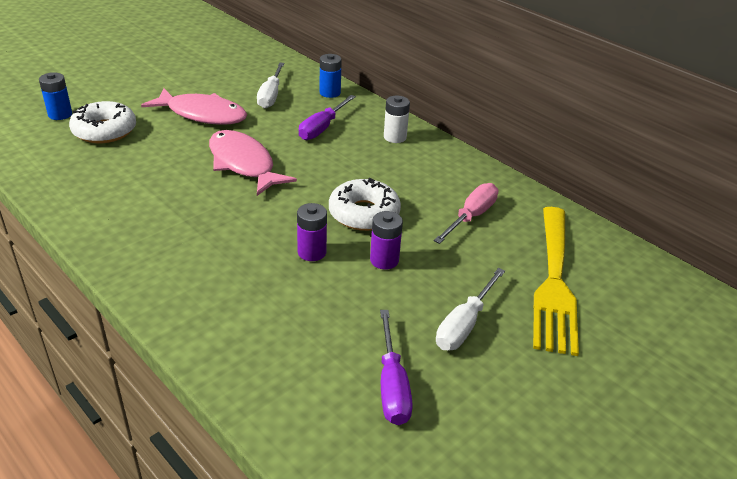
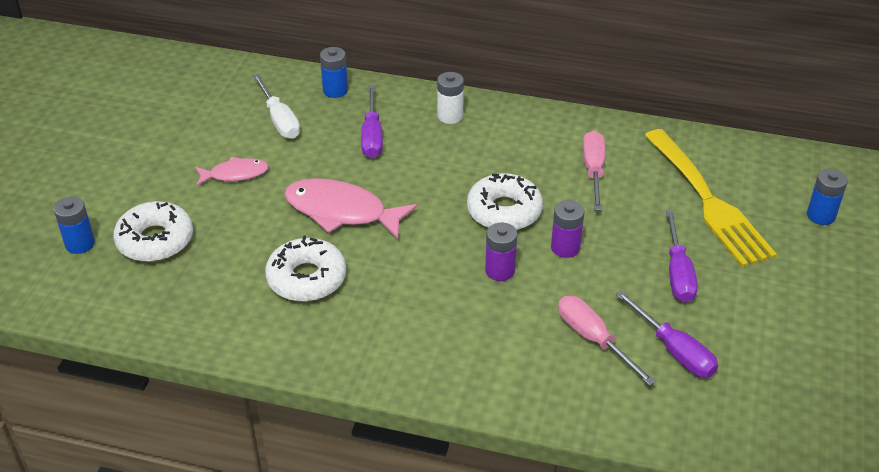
camera: 30 degrees left, 5 degrees up
(167, 194) = (306, 278): none -> white donut
(202, 114) = (235, 174): pink fish -> pink fish, size x0.57
(329, 339) = (593, 339): none -> pink screwdriver
(464, 324) = (678, 273): white screwdriver -> purple screwdriver
(662, 343) = (821, 215): none -> blue battery

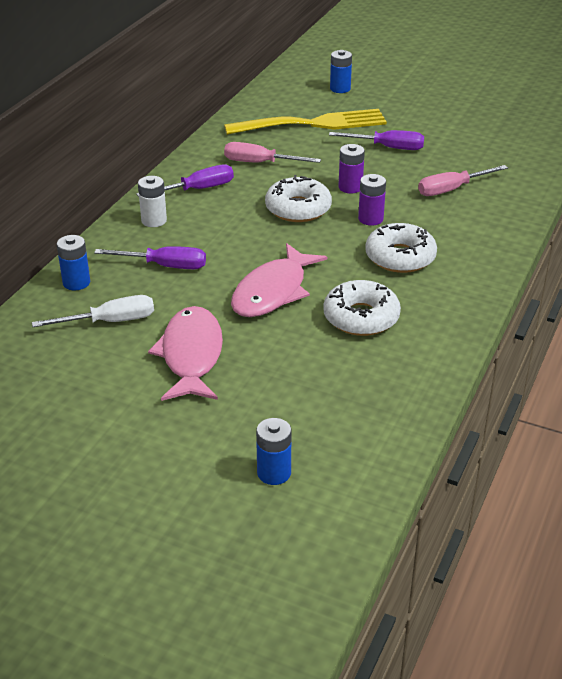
camera: 80 degrees left, 5 degrees down
(155, 240) = (283, 414): white donut -> white donut (400, 257)
(235, 174) = (191, 355): pink fish -> pink fish, size x1.76
(674, 350) = (465, 161): purple screwdriver -> purple screwdriver (197, 189)

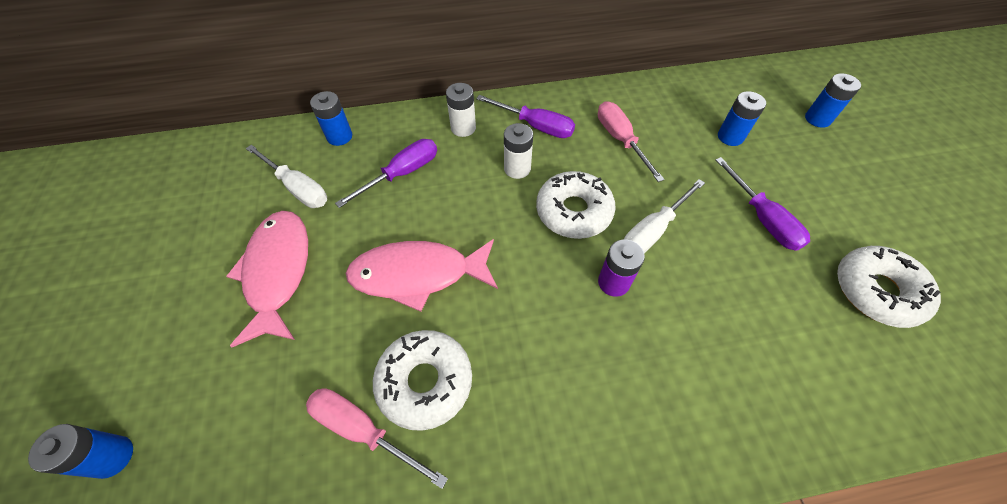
camera: 55 degrees right, 20 degrees up
(164, 266) = (402, 174): purple screwdriver -> purple screwdriver turned 105 degrees counterclockwise
(191, 355) = (278, 272): pink fish -> pink fish turned 60 degrees counterclockwise
(229, 214) = (517, 168): none -> white battery
(313, 124) = (730, 137): yellow fork -> blue battery
(350, 187) = (653, 231): purple battery -> white screwdriver
(400, 257) = (567, 354): white donut -> white donut (876, 291)
(452, 189) = (751, 328): pink screwdriver -> pink screwdriver (363, 430)

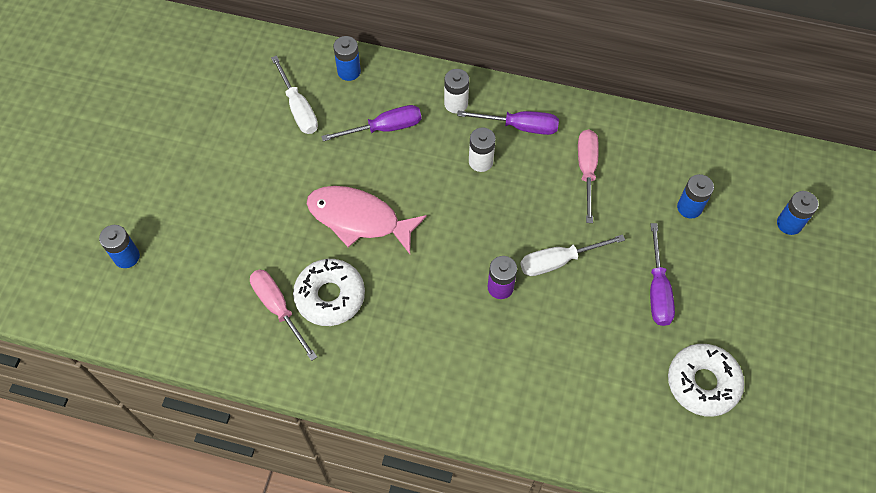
camera: 25 degrees right, 5 degrees up
(278, 272) = (261, 174): pink fish -> none
(535, 126) = (520, 126): purple screwdriver -> purple screwdriver turned 45 degrees counterclockwise
(573, 211) = (505, 218): white donut -> none

